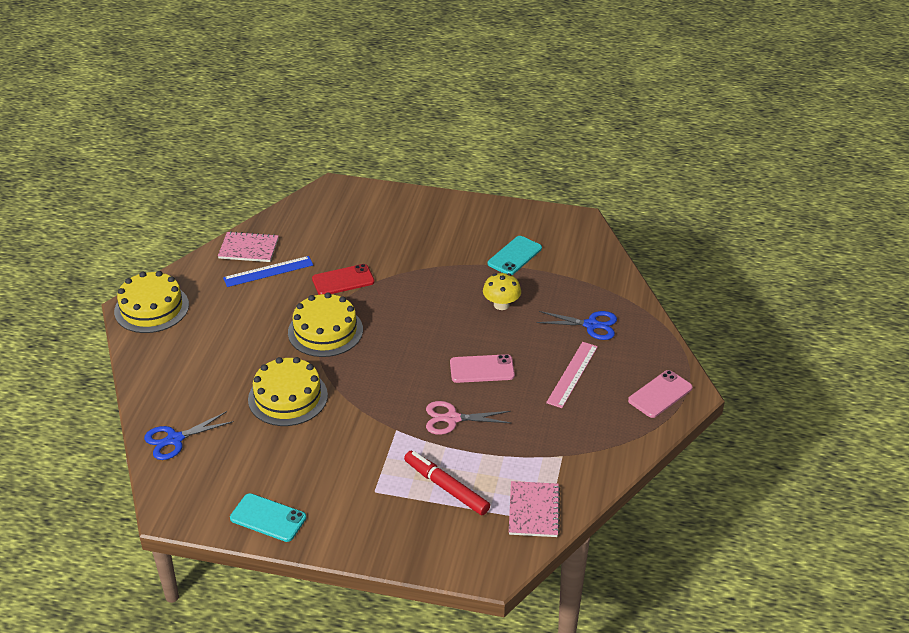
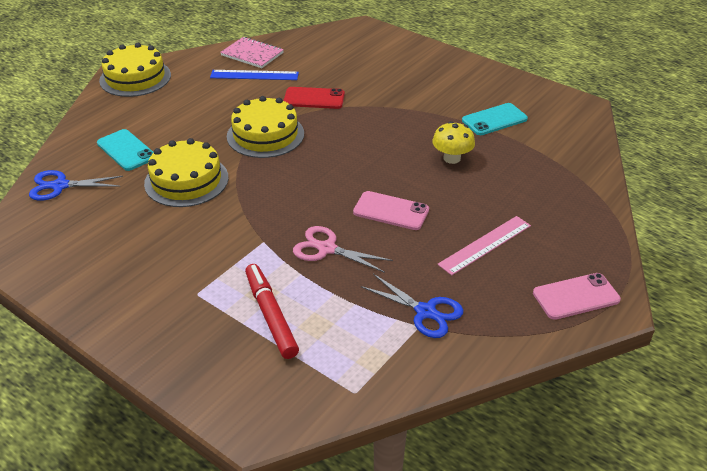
camera: 25 degrees right, 0 degrees up
(268, 518) = (77, 284): turquoise phone -> turquoise phone (126, 150)
(534, 510) = (347, 375): pink notebook -> none
(591, 325) = (536, 203): blue scissors -> blue scissors (425, 312)

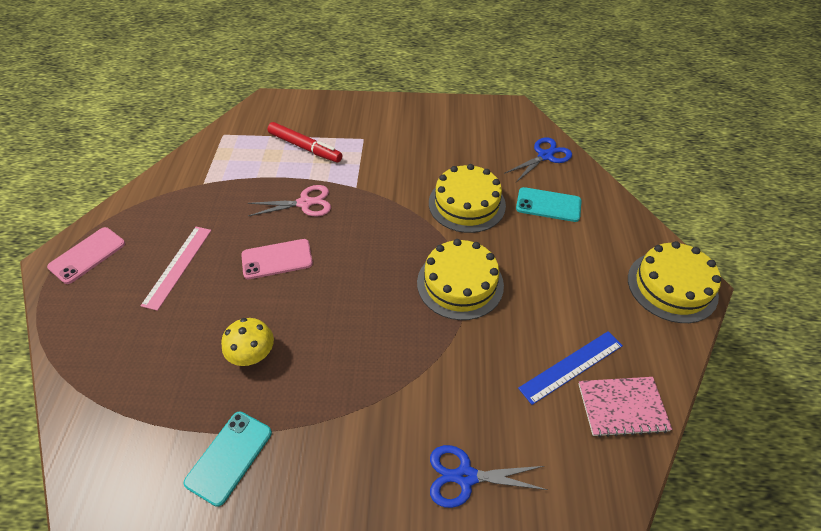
camera: 145 degrees right, 10 degrees up
(314, 98) = (467, 365): red phone -> none
(425, 312) = (203, 193): blue scissors -> blue scissors (465, 477)

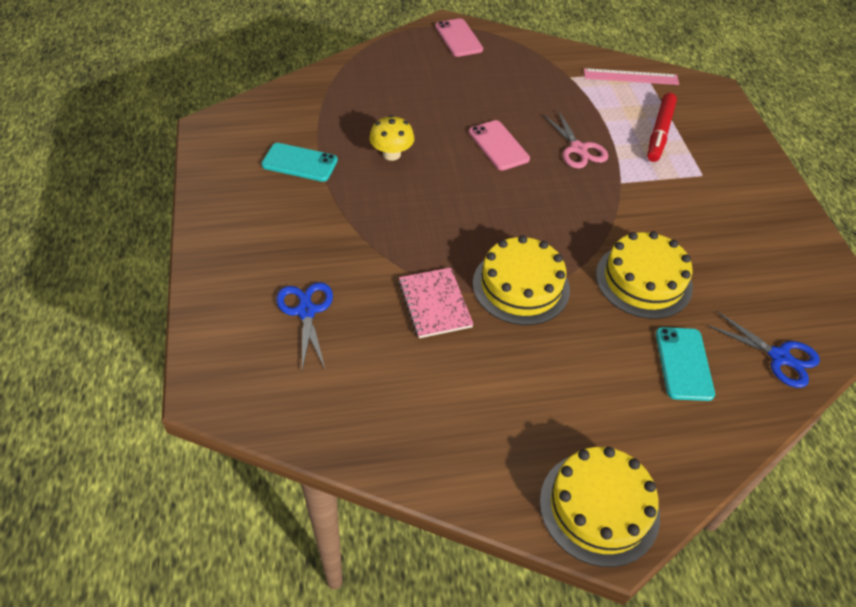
camera: 75 degrees right, 0 degrees up
(87, 255) = (458, 38): pink phone -> pink phone turned 45 degrees clockwise
(177, 266) = (466, 88): pink ruler -> pink ruler (631, 77)
(571, 367) = (443, 392): blue ruler -> none
(622, 407) = (404, 441): pink notebook -> pink notebook (434, 304)

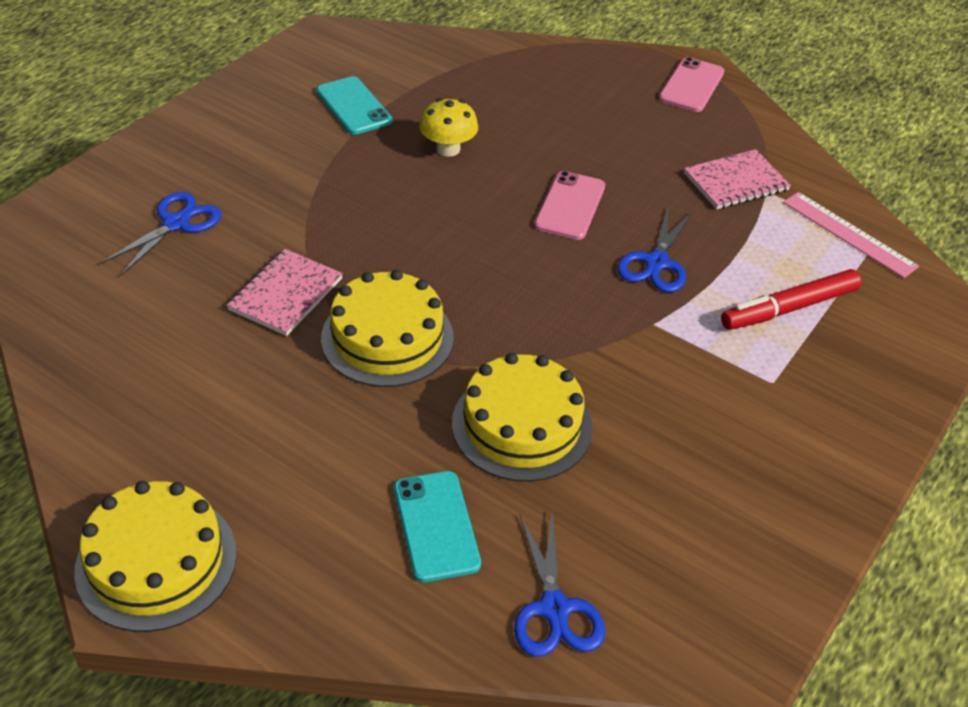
camera: 45 degrees right, 5 degrees down
(551, 80) = (736, 182): none -> pink notebook
(578, 149) = (656, 263): pink scissors -> blue scissors
(684, 363) = (436, 526): turquoise phone -> turquoise phone turned 60 degrees counterclockwise

